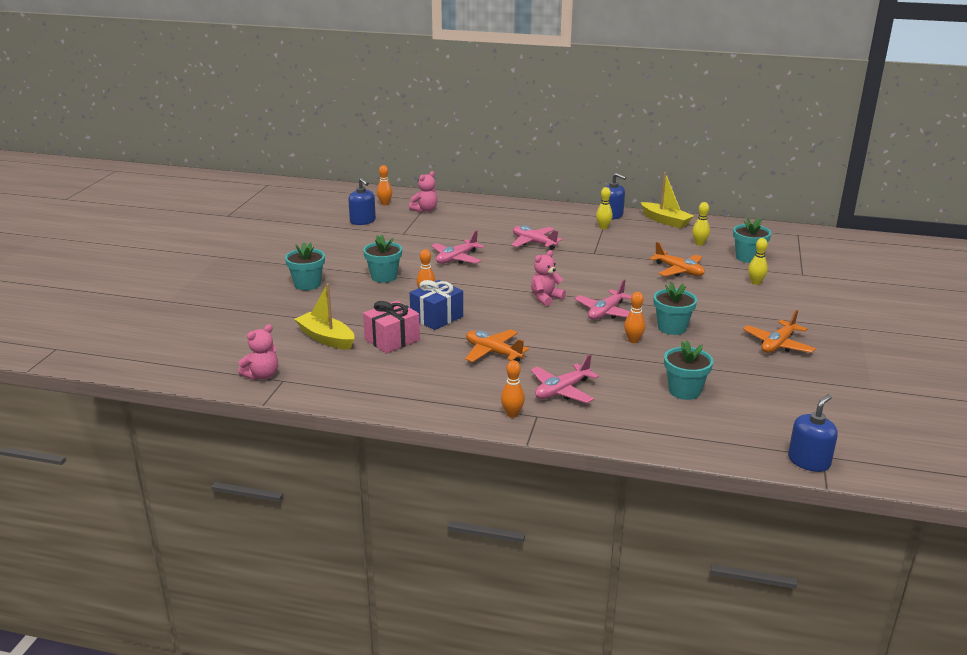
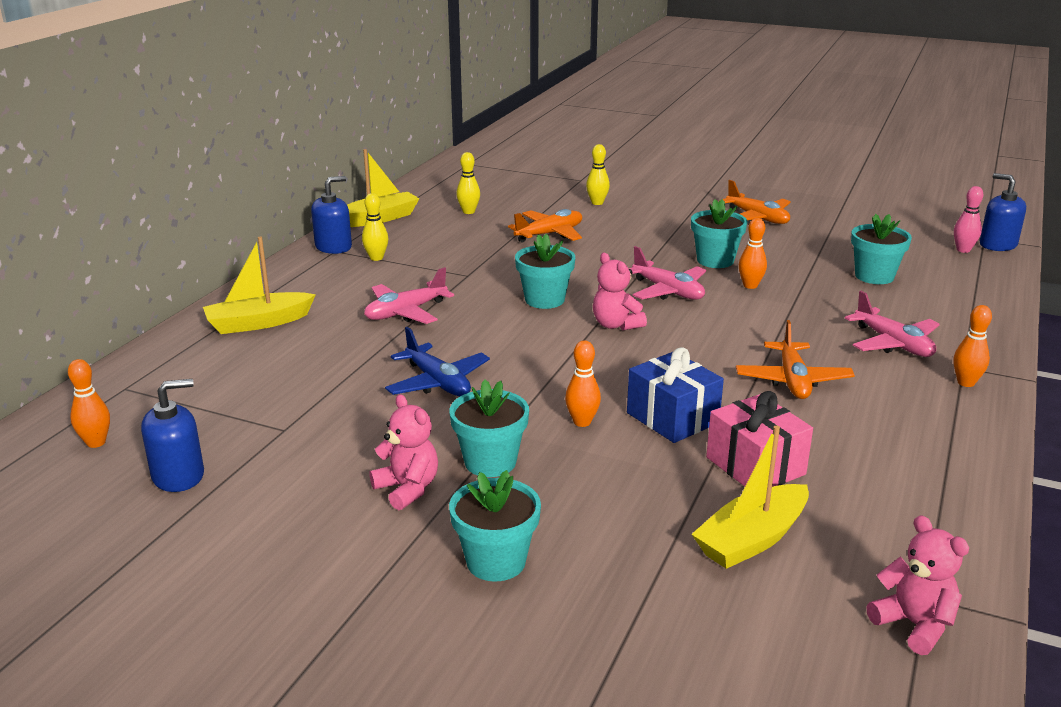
camera: 80 degrees left, 0 degrees up
(425, 210) = (175, 397): pink teddy bear -> pink teddy bear (407, 489)
(456, 258) = (438, 382): pink plane -> blue plane
(493, 352) = (792, 380): orange plane -> orange plane turned 45 degrees counterclockwise
(504, 213) = (259, 323): none -> yellow boat
(748, 258) = (524, 195): turquoise flower pot -> turquoise flower pot (544, 300)
(778, 440) = (963, 250): none -> pink bowling pin

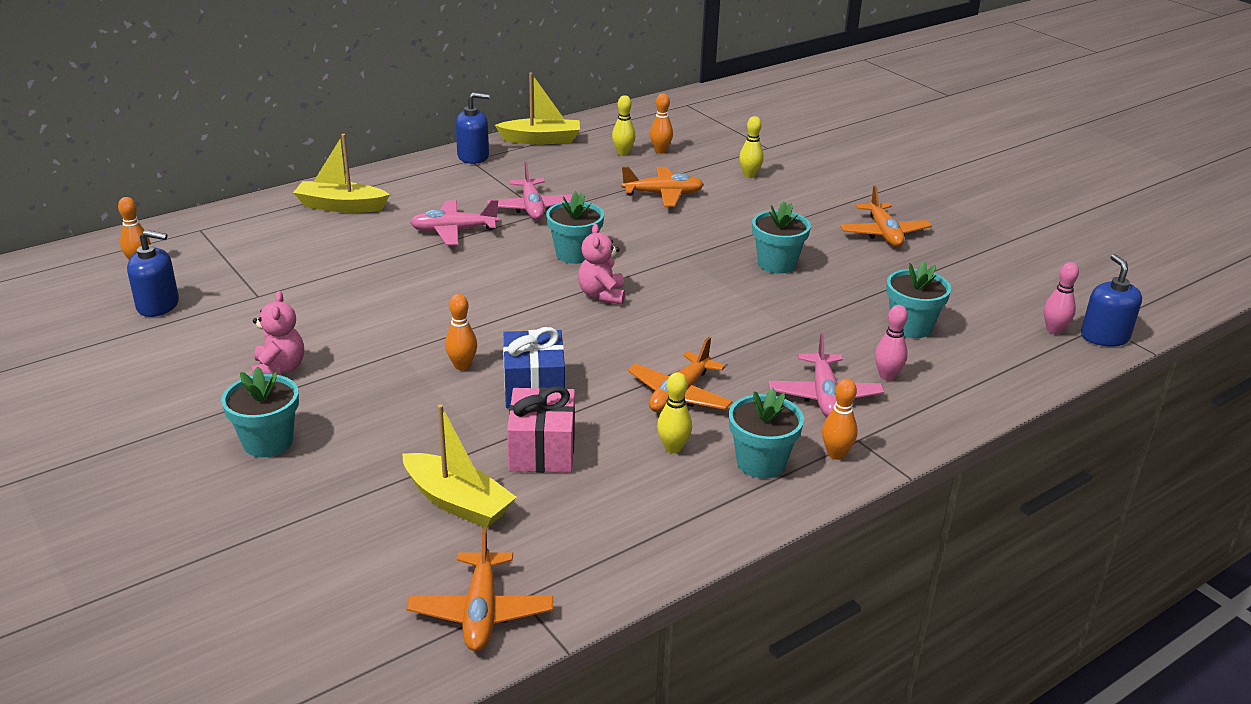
camera: 30 degrees right, 5 degrees up
(376, 258) = (493, 176): yellow bowling pin -> yellow bowling pin (673, 448)
(438, 382) = (402, 297): blue plane -> none
(490, 462) = (357, 371): turquoise flower pot -> turquoise flower pot (761, 462)
(668, 291) = (690, 279): pink plane -> pink plane (532, 208)
(750, 285) = (773, 298): orange bowling pin -> orange bowling pin (660, 151)
(752, 539) = (457, 502): yellow boat -> yellow boat turned 135 degrees counterclockwise
(912, 315) = (887, 376): none -> pink bowling pin
(914, 625) = (481, 612): pink teddy bear -> orange plane

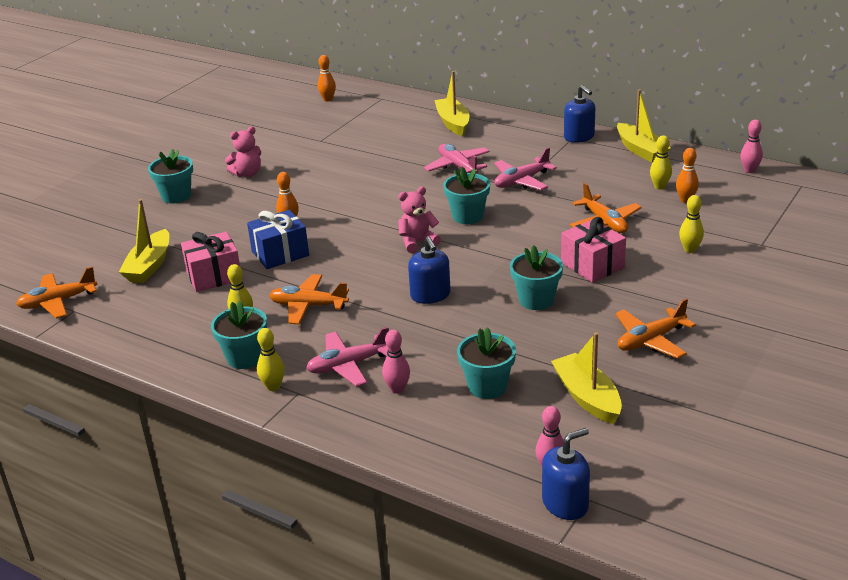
camera: 70 degrees right, 0 degrees up
(158, 305) = (288, 120): blue soap dispenser -> blue soap dispenser (430, 295)
(637, 113) = (749, 170): none -> pink bowling pin
(737, 221) = (592, 265): none -> pink gift
(836, 454) = (273, 387): orange bowling pin -> yellow bowling pin
(955, 285) = (587, 397): none -> yellow boat

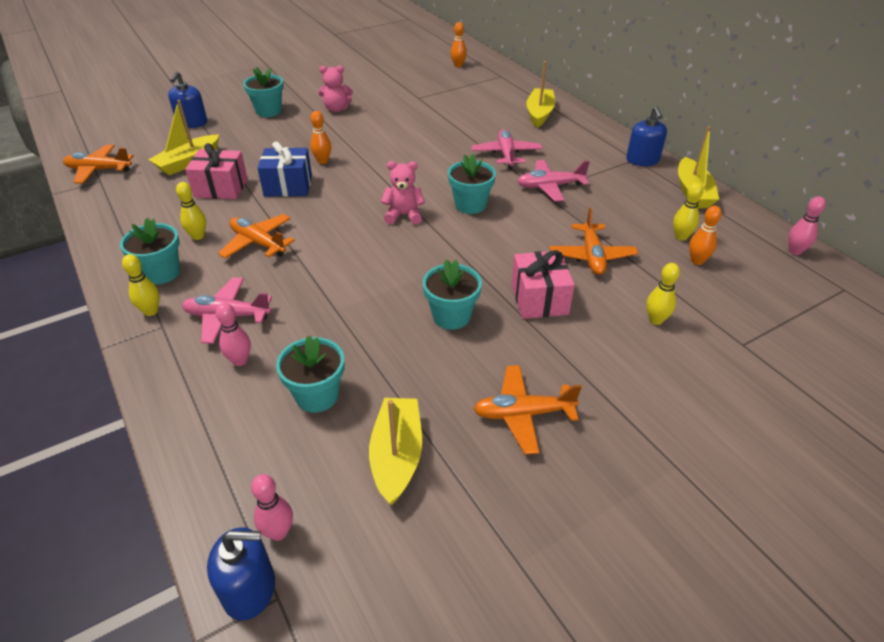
camera: 25 degrees right, 10 degrees up
(430, 295) = (364, 272): blue soap dispenser -> blue soap dispenser (192, 123)

